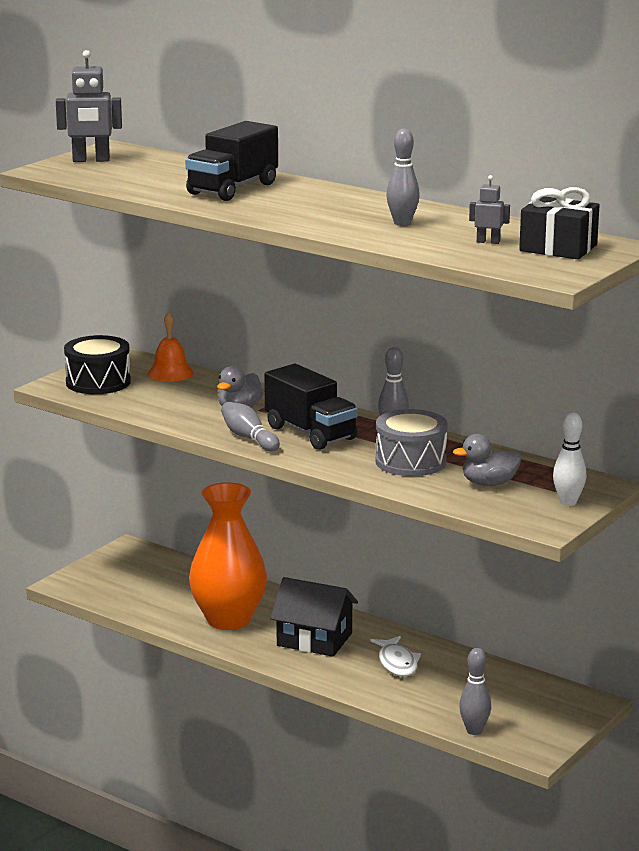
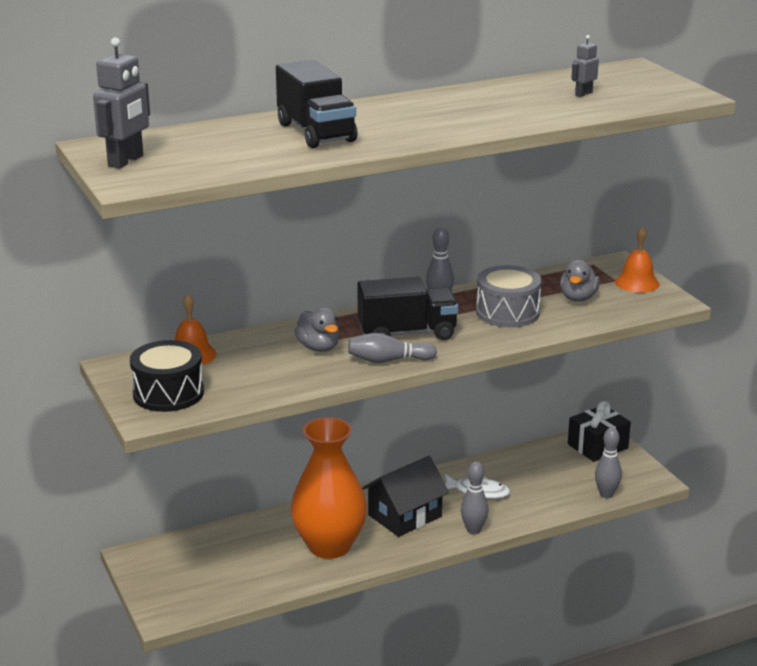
camera: 60 degrees left, 5 degrees up
(402, 223) = (501, 105): grey bowling pin -> grey bowling pin (473, 530)
(558, 248) = (622, 81): black gift -> black gift (597, 446)
(568, 502) = (637, 283): white bowling pin -> orange bell

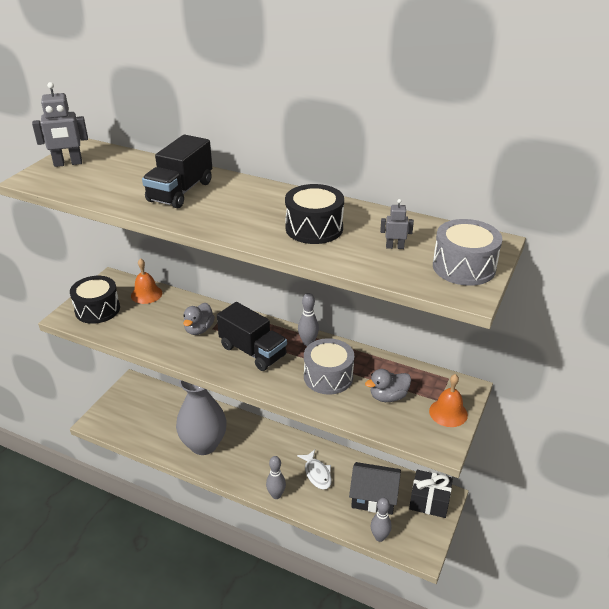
camera: 50 degrees right, 10 degrees up
(329, 546) = (204, 444): orange vase -> grey vase
(388, 360) = (210, 362): grey bowling pin -> none
(405, 516) = (261, 457): black house -> black house (374, 497)
(498, 108) = (314, 228): none -> black drum
(654, 85) = (464, 267): none -> grey drum

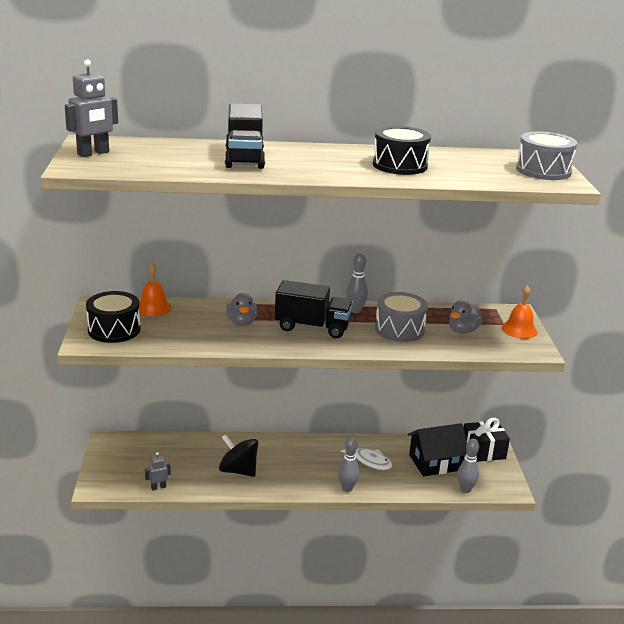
camera: 30 degrees left, 10 degrees down
(204, 444) = (238, 470): grey vase -> black spinning top
(395, 247) = (478, 167): grey robot -> grey robot (158, 487)

